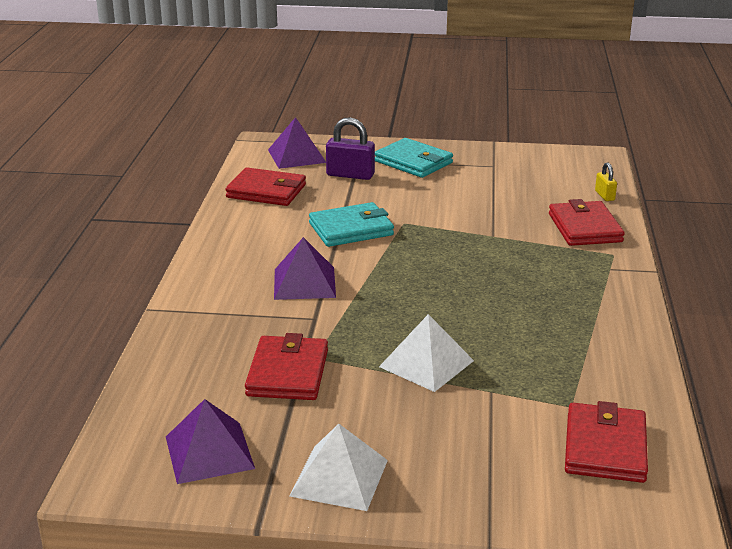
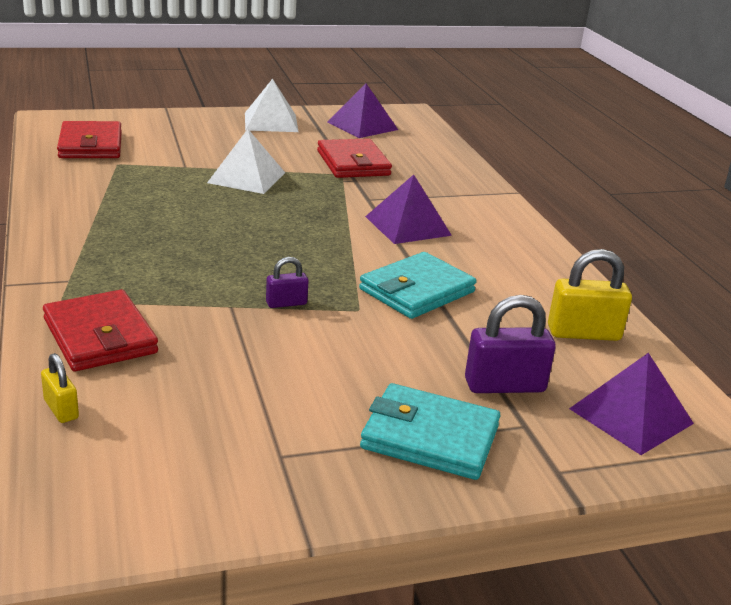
camera: 155 degrees right, 0 degrees up
(266, 191) = (583, 333): red wallet -> yellow padlock
(453, 232) = (286, 303): none -> purple padlock

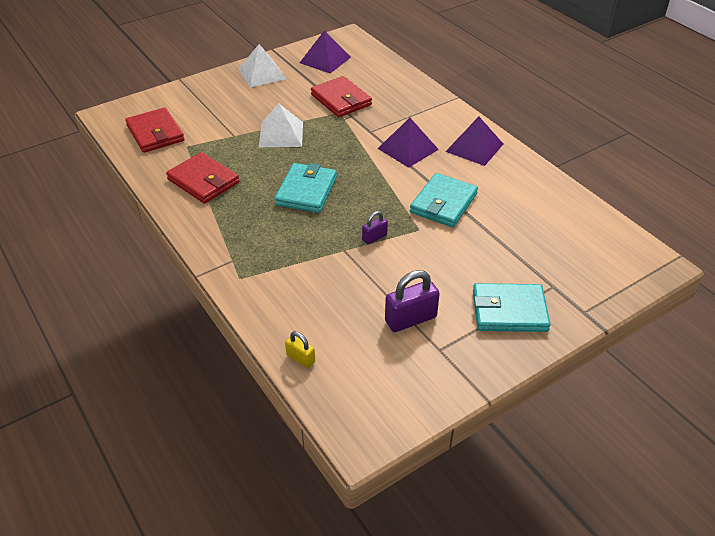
camera: 15 degrees left, 15 degrees up
(100, 336) = (283, 298): red wallet -> red wallet (203, 181)
(232, 236) = (306, 191): none -> turquoise wallet
(504, 385) = (529, 261): purple padlock -> purple padlock (410, 319)
(583, 333) = (552, 208): yellow padlock -> none
(631, 416) = (604, 261): purple pyramid -> purple pyramid (474, 147)

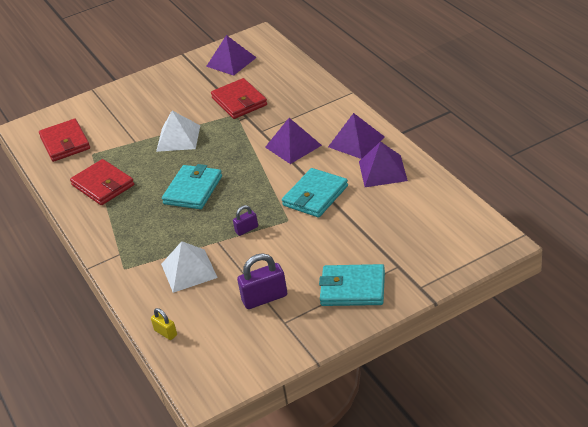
camera: 10 degrees right, 5 degrees down
(262, 73) = (169, 79): white pyramid -> white pyramid (189, 270)
(510, 179) = (382, 171): none -> purple pyramid

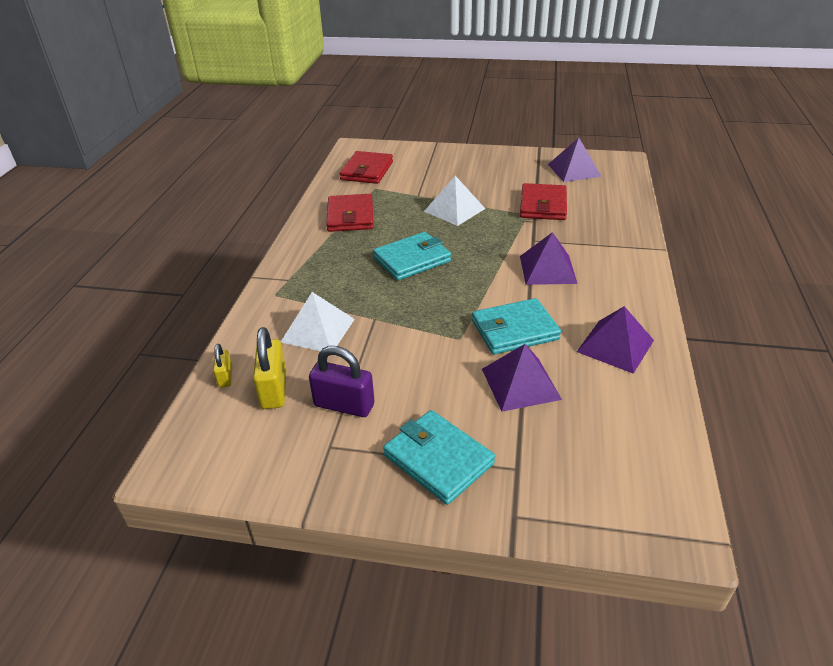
camera: 35 degrees right, 0 degrees up
(208, 318) = (274, 389): none -> yellow padlock
(246, 229) = (412, 323): purple padlock -> none
(356, 142) = (617, 299): purple pyramid -> purple pyramid (520, 384)

